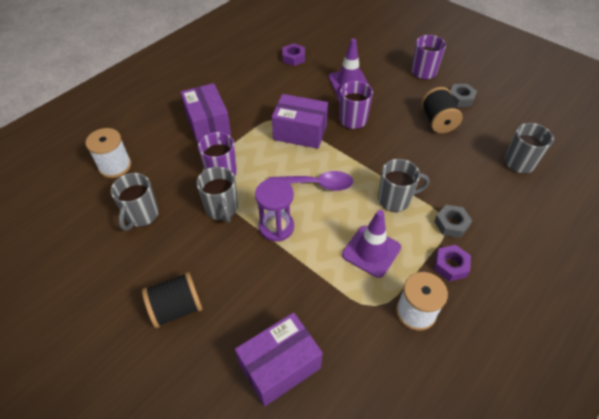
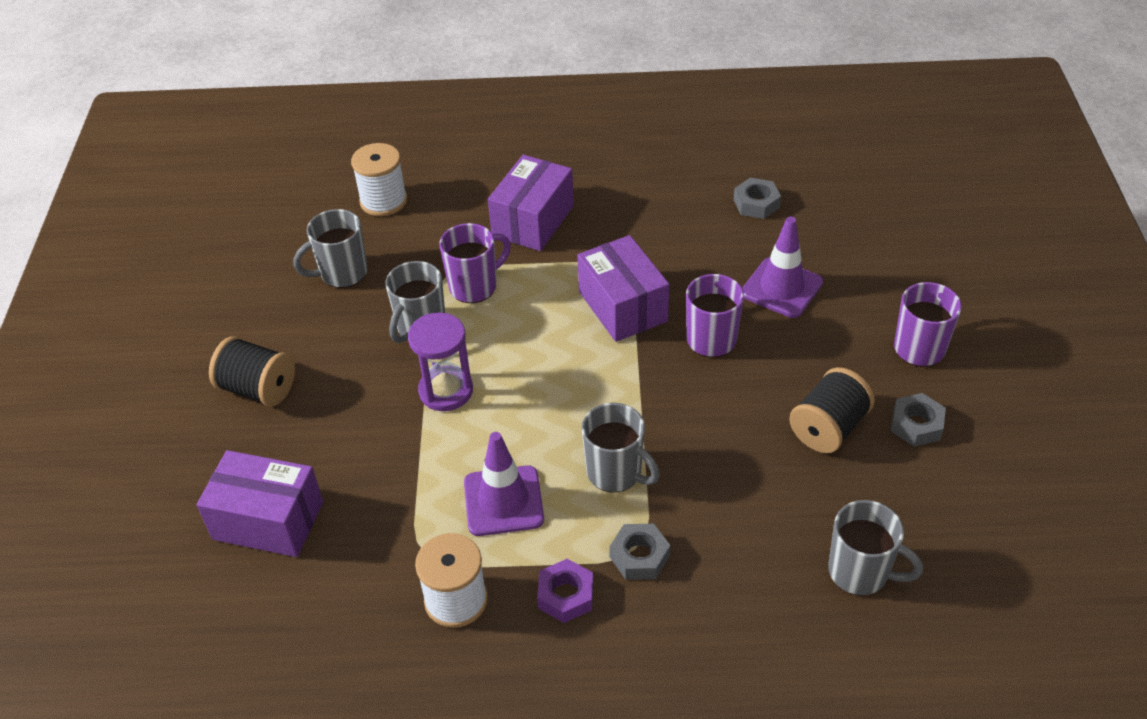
camera: 50 degrees right, 5 degrees down
(293, 58) = (756, 204): purple nut -> grey nut
(317, 184) = (553, 381): purple spoon -> none

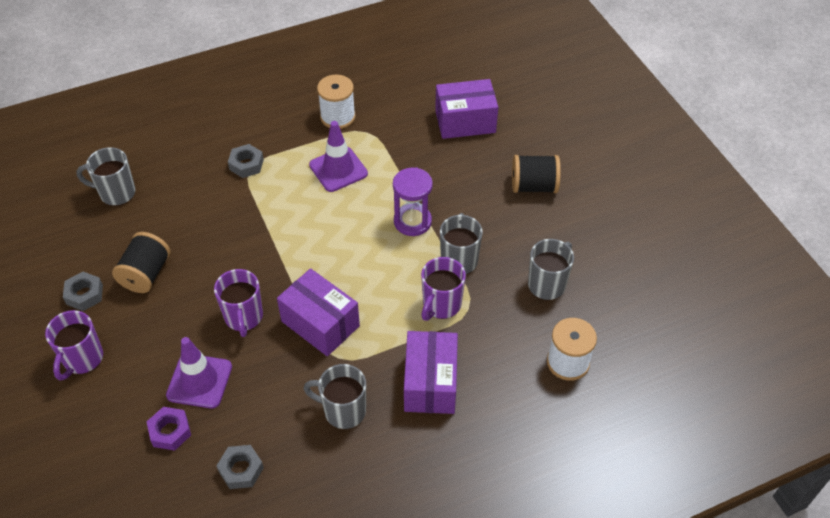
camera: 155 degrees right, 5 degrees up
(566, 595) = (280, 135): purple nut -> purple nut (170, 431)
(616, 473) = (278, 204): grey mug -> grey mug (343, 411)

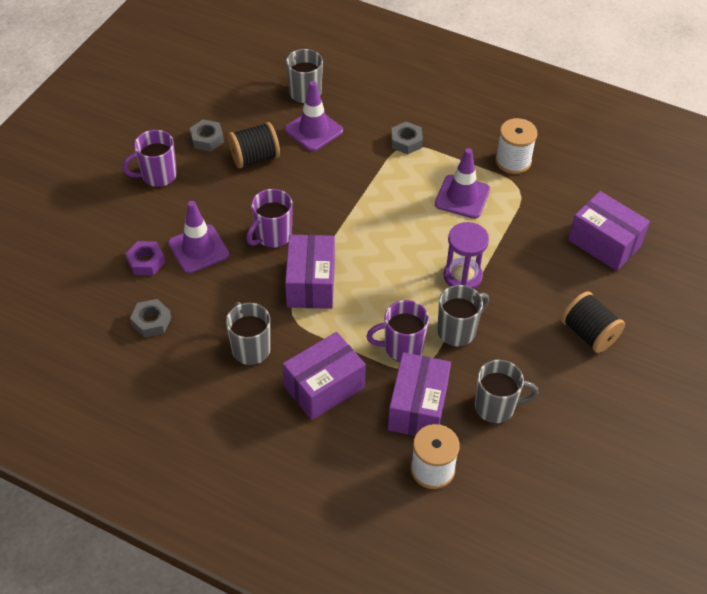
camera: 50 degrees right, 0 degrees up
(164, 214) = (313, 130): none -> purple traffic cone
(505, 333) = (418, 407): none -> purple box

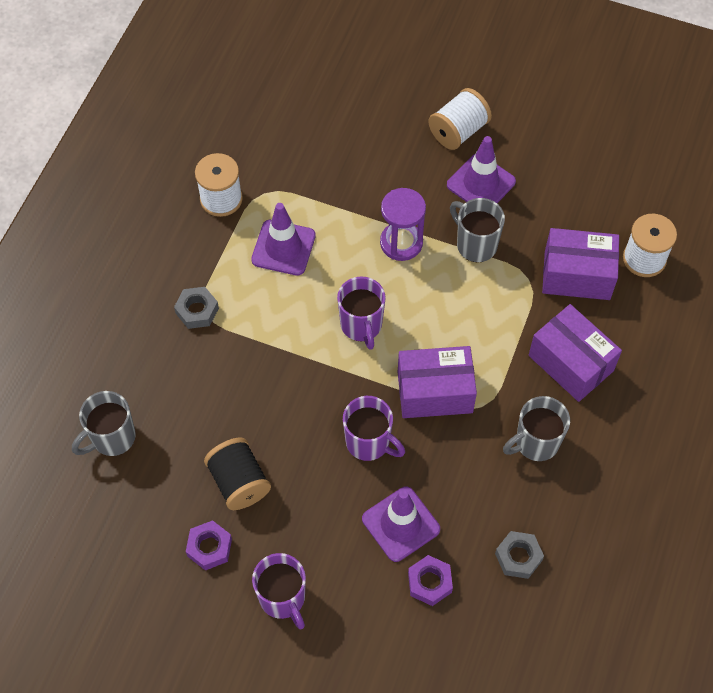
camera: 95 degrees left, 10 degrees up
(207, 139) = (209, 547): grey nut -> purple nut
(313, 130) = (184, 418): purple traffic cone -> purple traffic cone (481, 183)
(402, 347) = (506, 294): purple mug -> purple mug (361, 325)
(496, 407) = (562, 208): grey mug -> none
(589, 333) = (458, 131): black spool -> white spool
(604, 243) = (336, 115): purple box -> none

